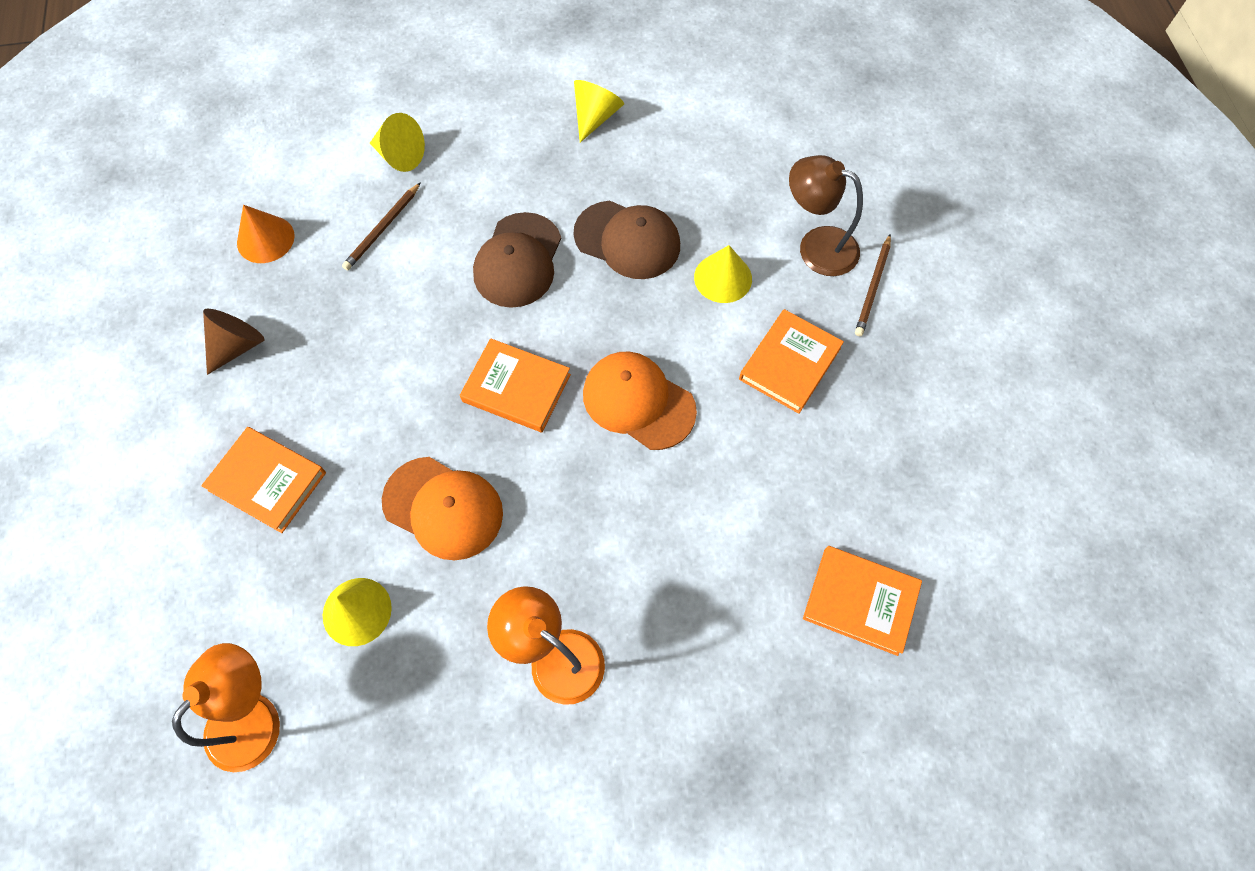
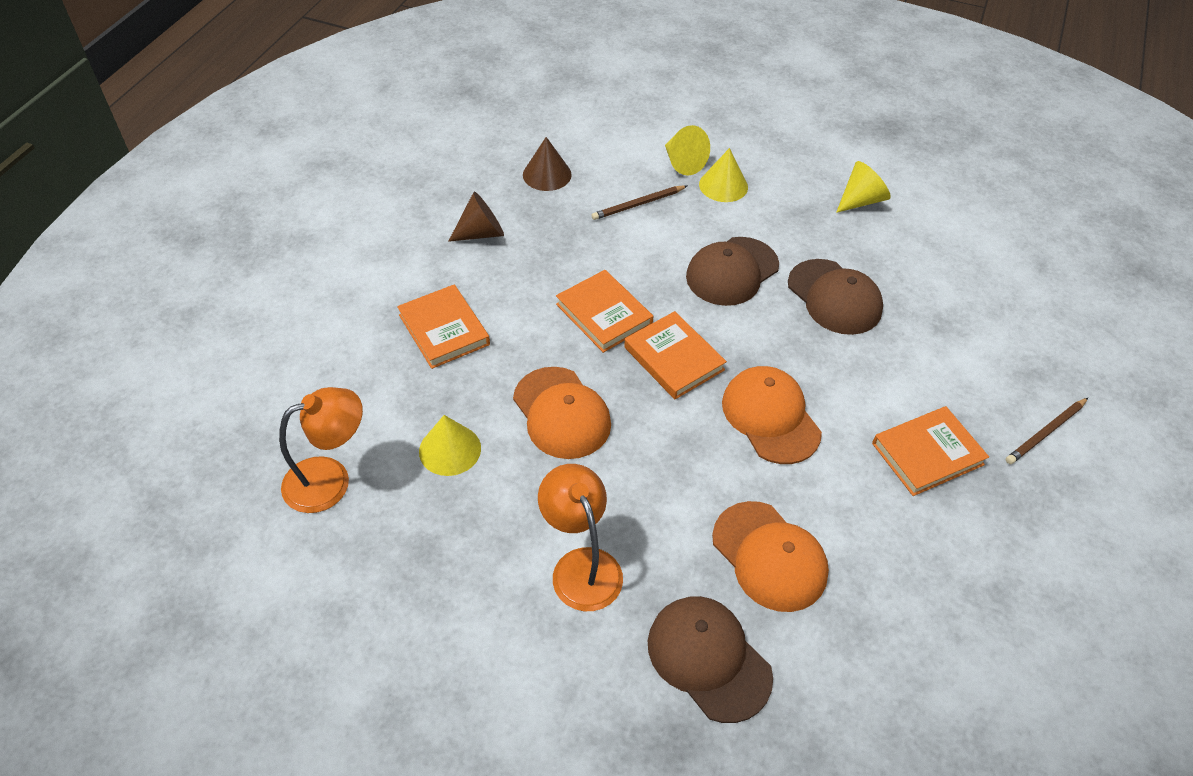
camera: 30 degrees right, 15 degrees down
(265, 239) = (547, 174): orange cone -> brown cone
(712, 545) = (769, 556): none -> orange cap
(715, 676) = (708, 658): none -> brown cap
(723, 278) = (903, 361): yellow cone -> yellow cone (723, 185)
(816, 246) = (1008, 376): brown lamp -> none
(860, 601) = (882, 675): orange book -> orange book (604, 314)

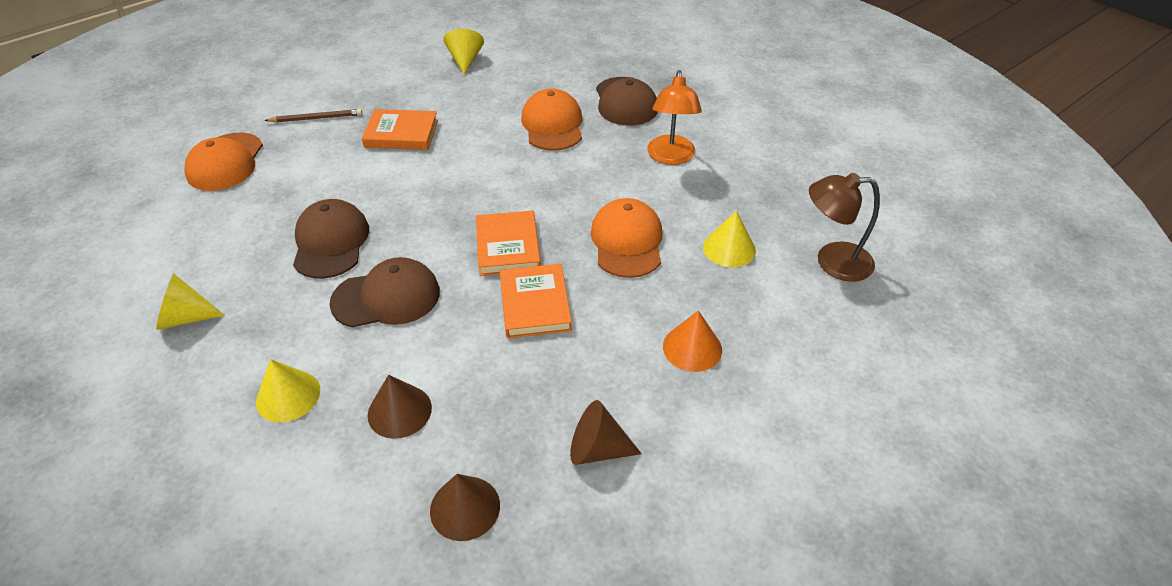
camera: 150 degrees left, 5 degrees down
(330, 479) = (832, 261): orange lamp -> brown lamp
(444, 330) = (692, 348): orange book -> orange cone
(638, 204) = (399, 411): brown pencil -> brown cone
(683, 163) = (294, 449): yellow cone -> yellow cone (465, 60)
(770, 417) = (476, 185): orange cap -> orange cap (225, 162)

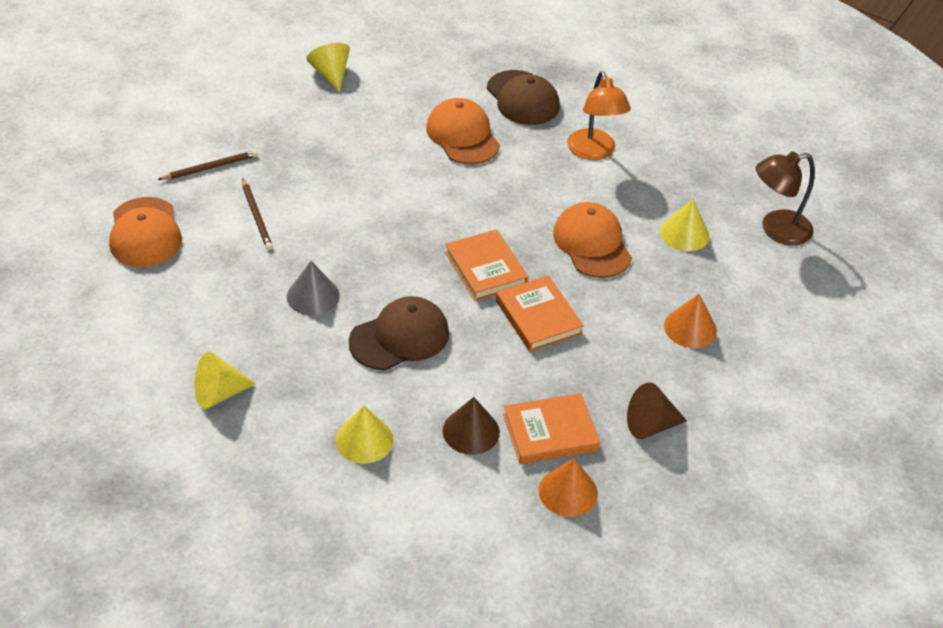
camera: 20 degrees left, 0 degrees up
(328, 164) = (257, 216): none -> brown pencil
(331, 242) = (313, 296): brown cap -> grey cone
(401, 134) = (313, 170): orange book -> orange book (550, 432)
(465, 507) = (568, 492): brown cone -> orange cone

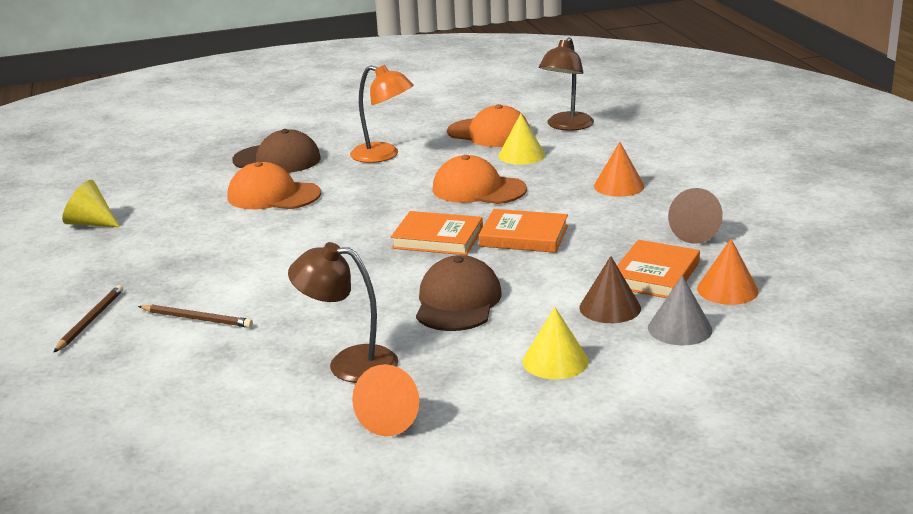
camera: 45 degrees left, 20 degrees down
(145, 233) = (110, 387): orange cap -> orange cap (489, 133)
(219, 393) = (392, 419): yellow cone -> orange cone
(267, 329) = (349, 363): none -> brown lamp
(313, 296) = (344, 325): grey cone -> grey cone (680, 328)

